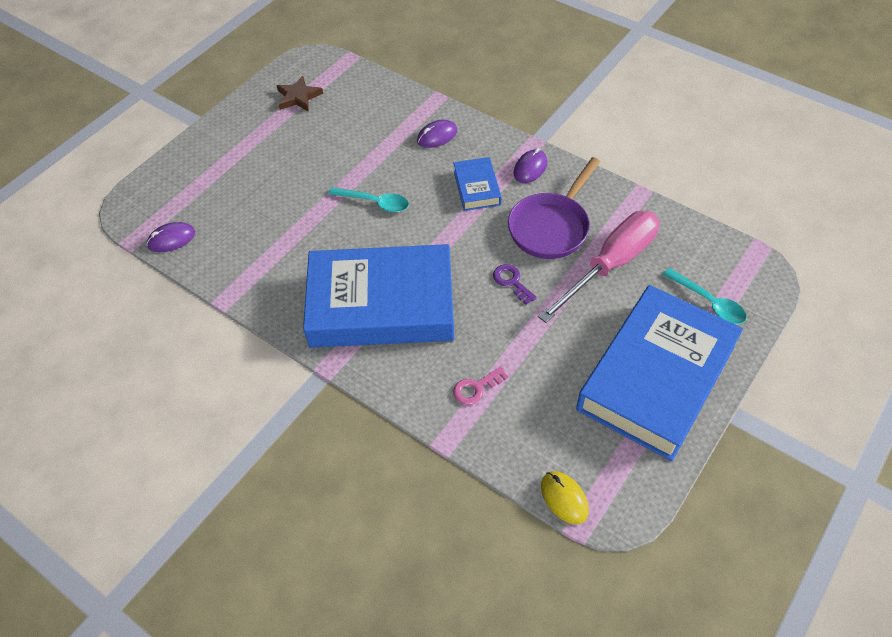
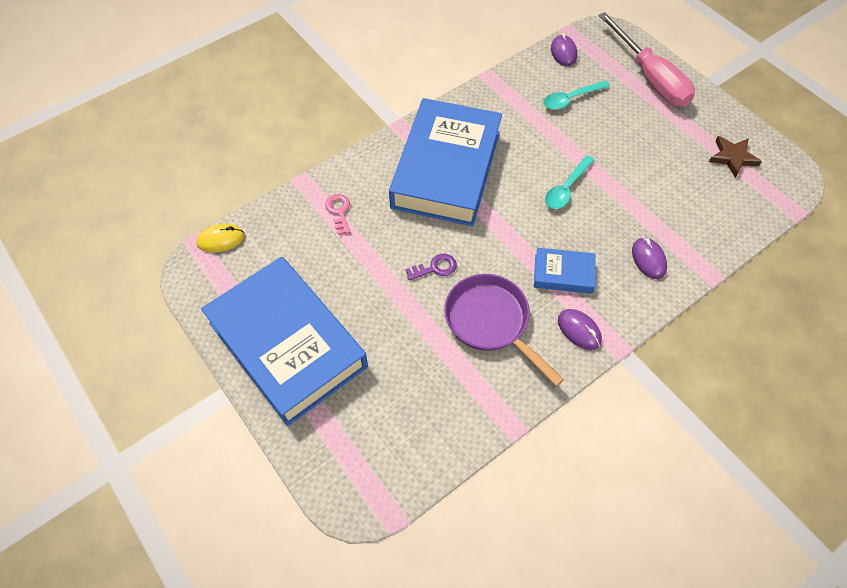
camera: 105 degrees right, 5 degrees up
(610, 265) = (425, 357): pink screwdriver -> pink screwdriver (650, 77)
(708, 302) = (346, 428): turquoise spoon -> turquoise spoon (571, 99)

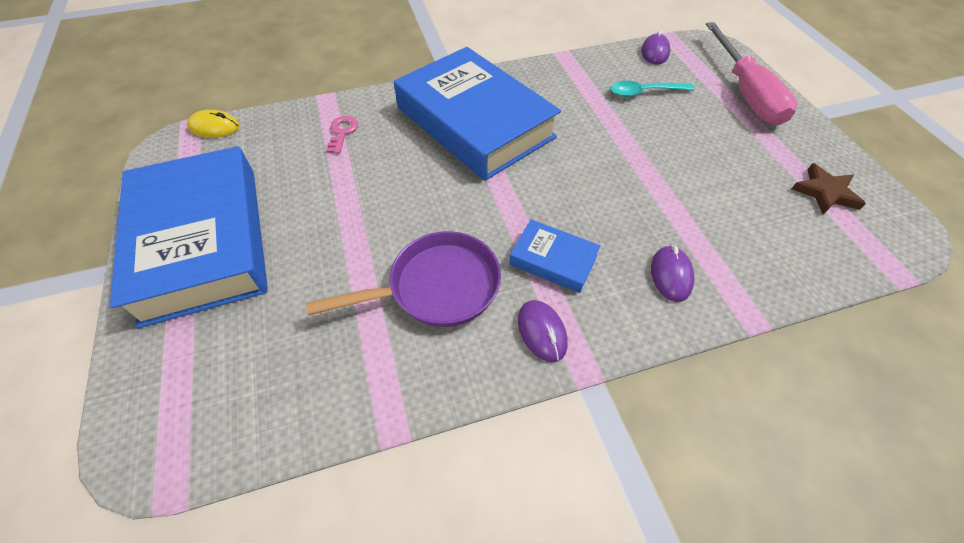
camera: 20 degrees right, 5 degrees down
(435, 268) = (407, 211): purple key -> none
(446, 169) = (474, 122): blue book -> blue book turned 75 degrees counterclockwise
(491, 322) = (437, 287): purple pan -> purple pan turned 90 degrees clockwise
(566, 188) = (600, 173): turquoise spoon -> none

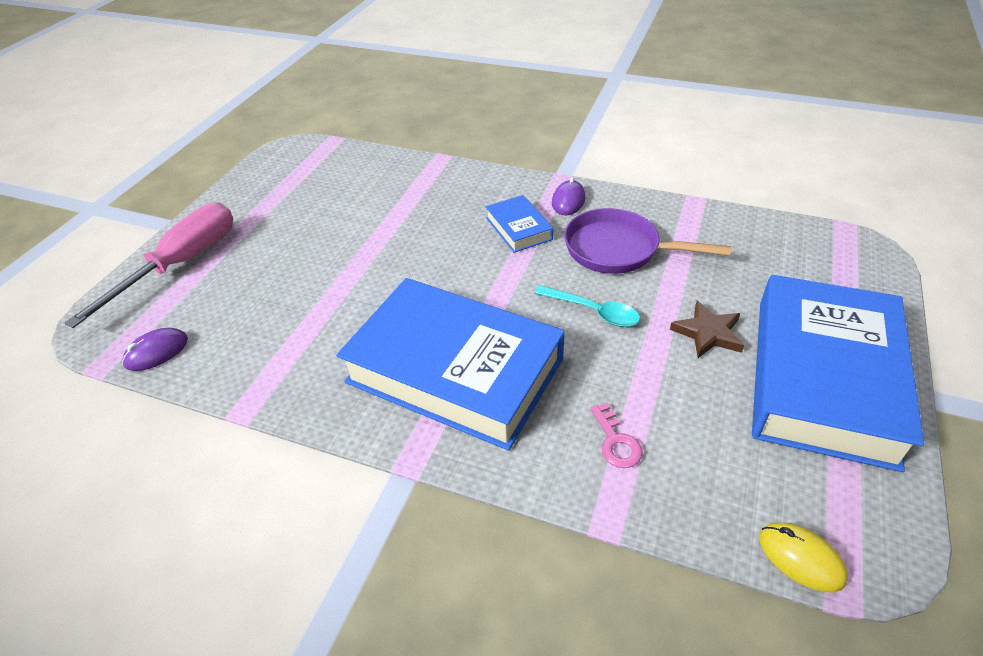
camera: 140 degrees left, 10 degrees down
(342, 132) = (616, 441): pink key -> pink key turned 60 degrees counterclockwise
(474, 122) = (455, 370): blue book -> blue book turned 60 degrees counterclockwise
(644, 92) = (254, 311): turquoise spoon -> turquoise spoon (593, 311)
(671, 275) = (454, 190): purple mouse -> none
(825, 192) = (285, 182): brown star -> brown star (708, 333)

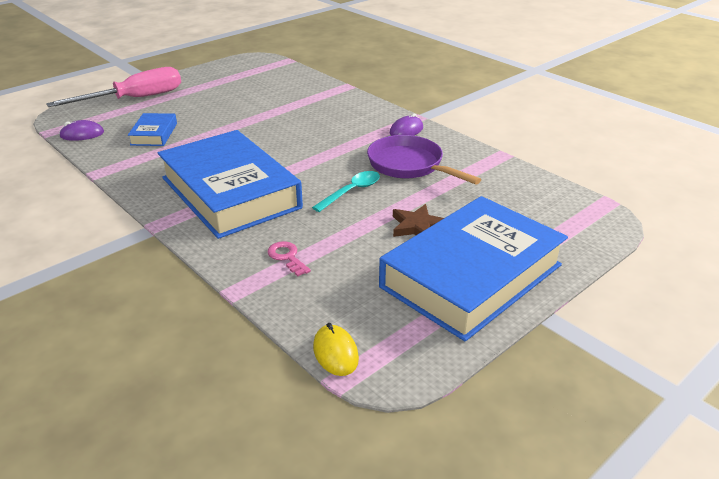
camera: 25 degrees right, 10 degrees down
(519, 228) = (354, 136): blue book -> blue book (154, 134)
(593, 311) = (351, 191): turquoise spoon -> turquoise spoon turned 105 degrees counterclockwise
(616, 441) = (287, 257): pink key -> pink key turned 135 degrees clockwise

